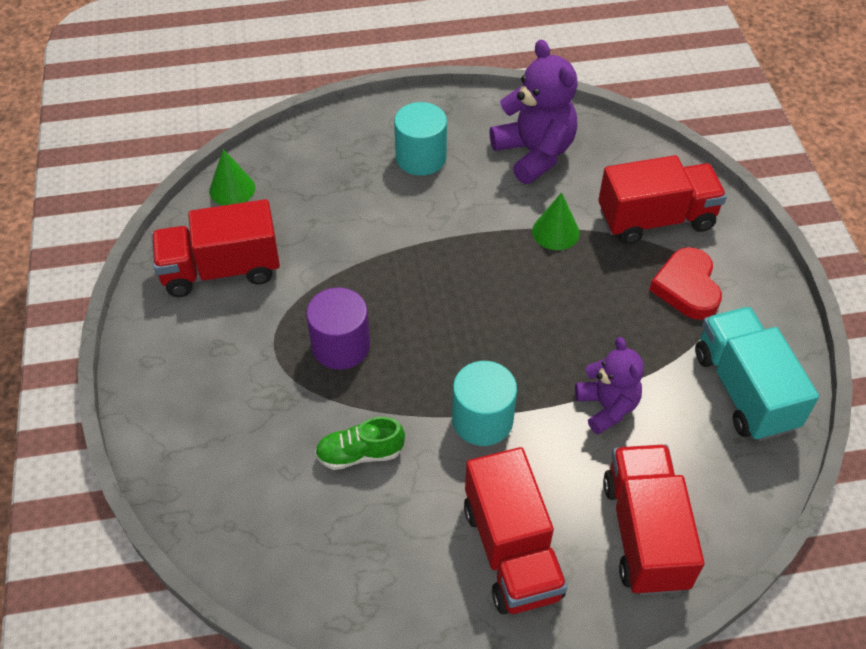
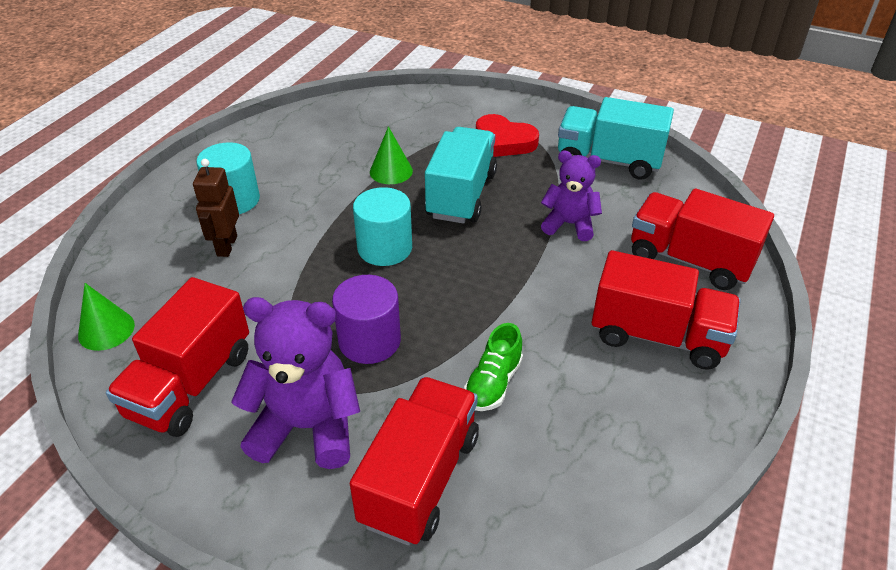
camera: 55 degrees left, 10 degrees down
(366, 191) = (226, 246): none -> brown robot
(482, 420) = (524, 292): turquoise cylinder -> turquoise cylinder (385, 248)
(534, 153) = (307, 145): purple teddy bear -> purple teddy bear (307, 427)
(571, 301) = (461, 195): none -> turquoise truck
(656, 219) = (433, 125): red truck -> red truck (420, 478)

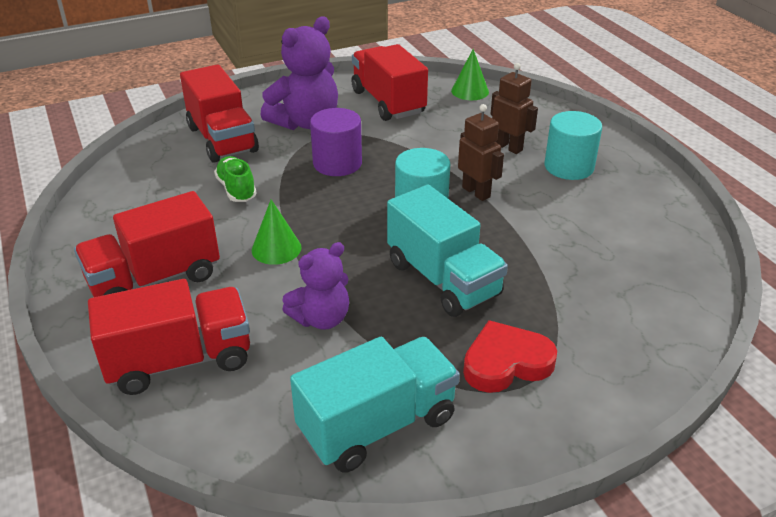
camera: 130 degrees right, 5 degrees down
(328, 230) = (476, 192): none -> brown robot
(391, 171) = (529, 257): green cone -> green cone (276, 248)

